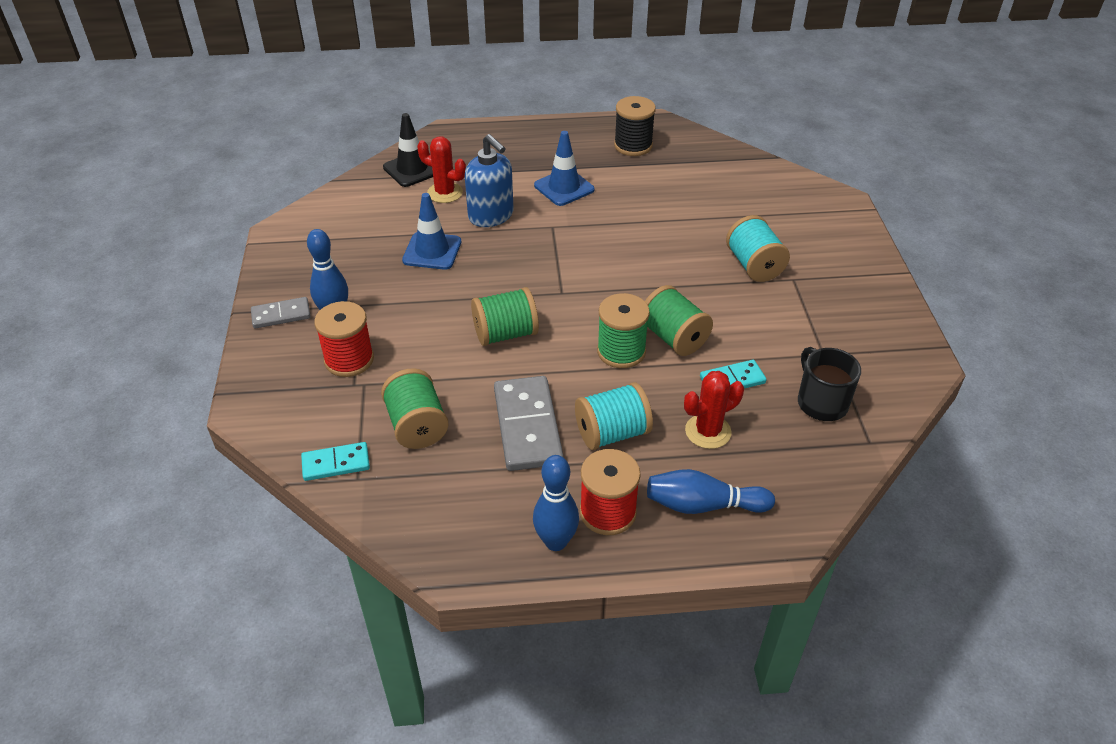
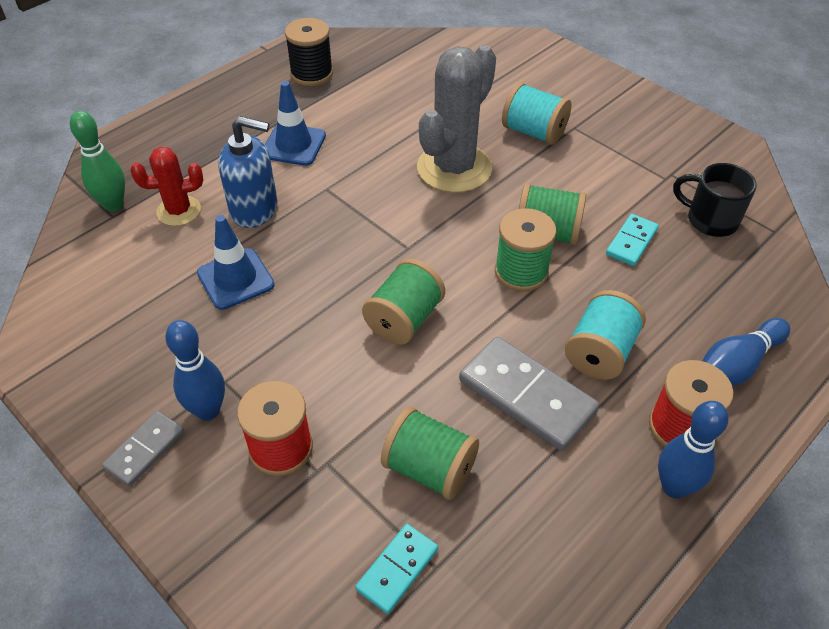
camera: 40 degrees left, 5 degrees up
(412, 169) = (113, 204): black traffic cone -> green bowling pin
(659, 259) = (454, 168): none -> grey cactus
(708, 431) = (666, 299): red cactus -> none

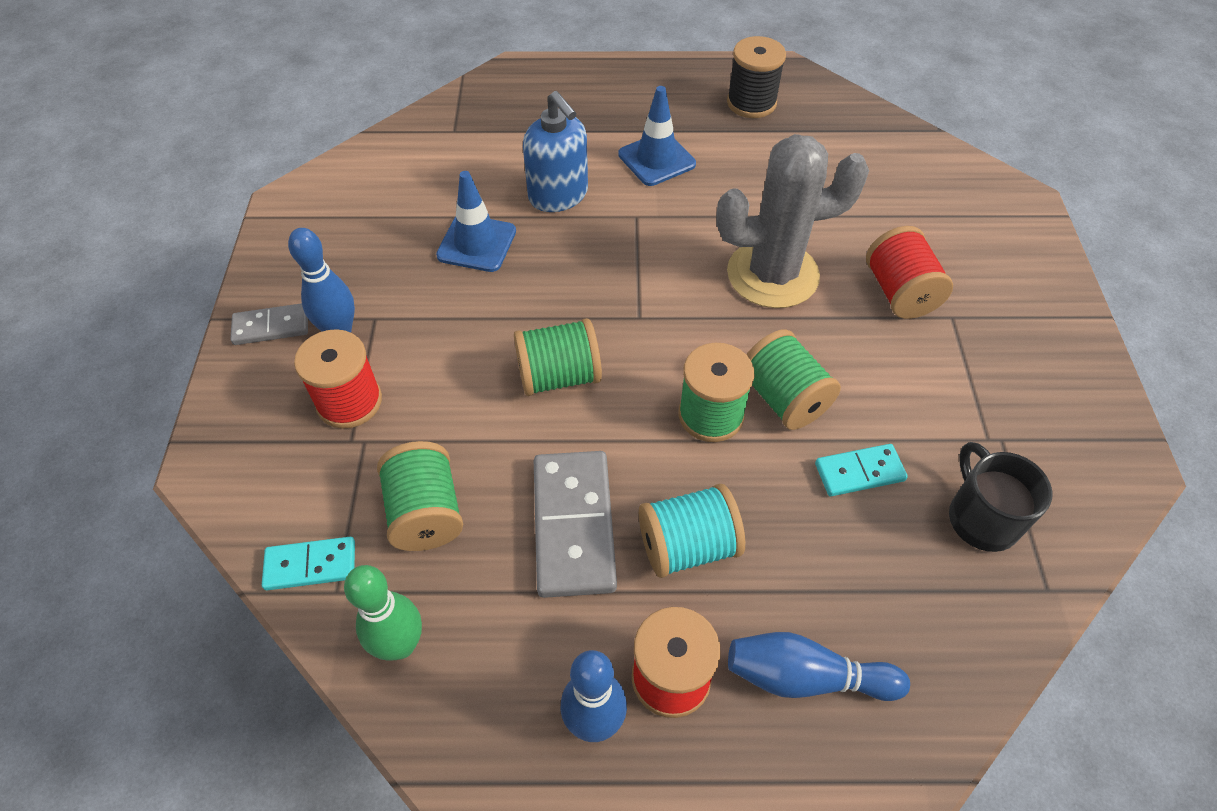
camera: 45 degrees right, 5 degrees up
(113, 204) = (465, 122): green bowling pin -> green bowling pin (400, 645)
(179, 211) = (503, 158): red cactus -> none
(534, 132) = (899, 292): turquoise spool -> red spool

